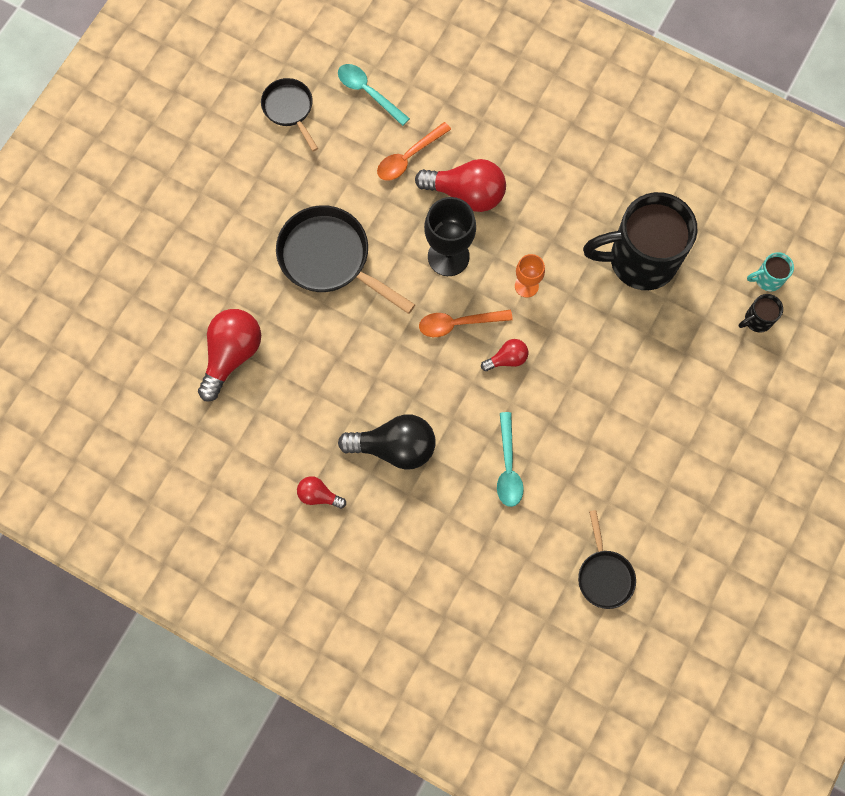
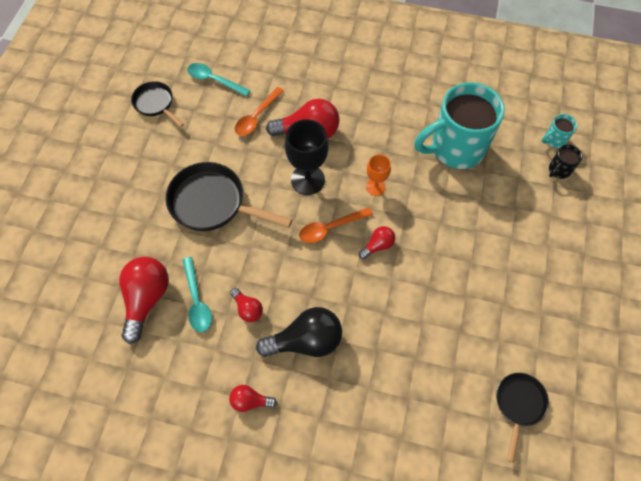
camera: 15 degrees left, 10 degrees down
(340, 395) = (248, 309): none -> red light bulb
(508, 467) = (406, 333): turquoise spoon -> turquoise spoon (197, 301)
(604, 575) = (518, 404): black pan -> black pan turned 135 degrees counterclockwise
(639, 260) = (455, 149): black mug -> turquoise mug

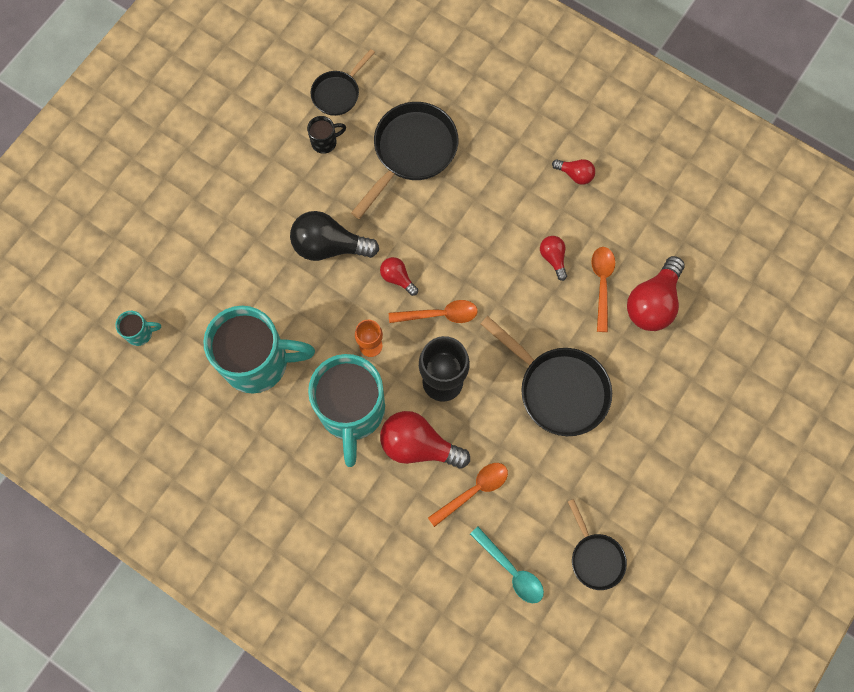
camera: 160 degrees left, 10 degrees up
(197, 301) = (602, 283): turquoise spoon -> orange spoon
(306, 341) = (506, 209): black light bulb -> black light bulb (329, 246)
(368, 138) = (352, 411): none -> turquoise mug
(378, 245) = (397, 278): red light bulb -> red light bulb turned 60 degrees clockwise
(418, 367) = (411, 152): none -> black pan
(558, 170) = (160, 295): black mug -> black mug (325, 142)

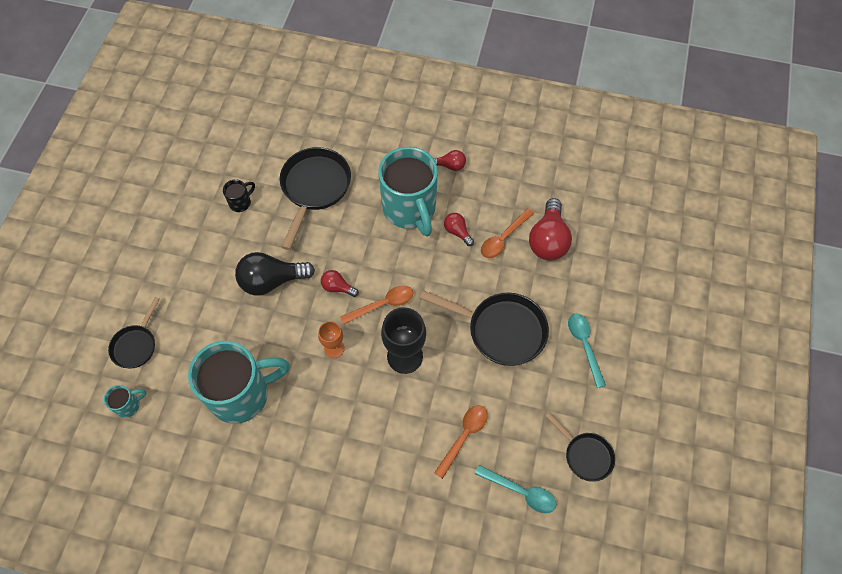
camera: 20 degrees left, 10 degrees down
(338, 93) = (239, 163): black pan -> black pan (136, 345)
(352, 411) = (337, 407): turquoise mug -> turquoise mug (410, 210)
(418, 445) = (404, 415): red light bulb -> none
(602, 283) = (503, 238): orange spoon -> orange spoon turned 120 degrees counterclockwise
(644, 438) = (584, 345): none -> turquoise spoon

